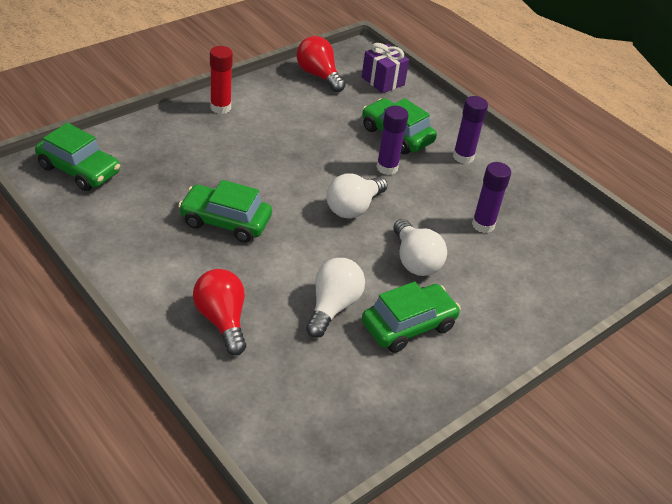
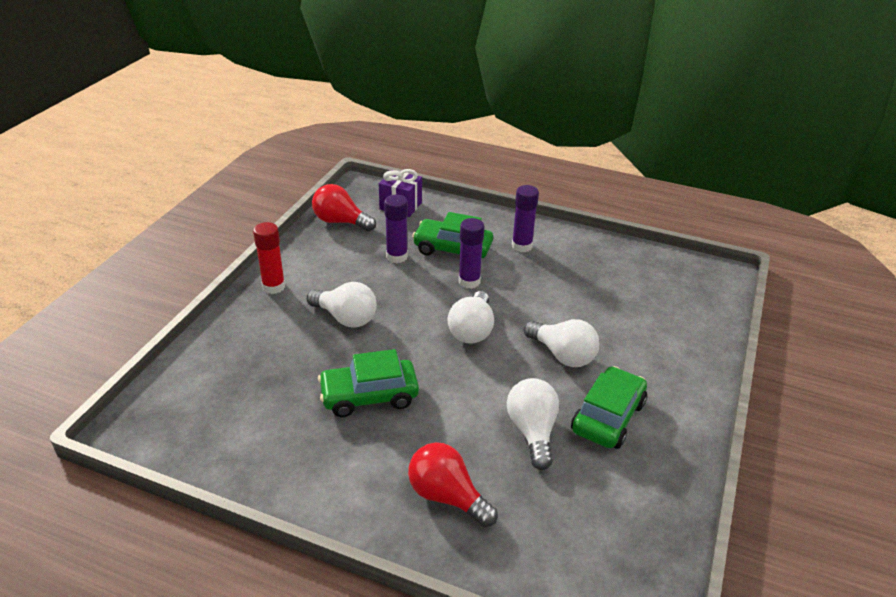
camera: 25 degrees left, 5 degrees down
(79, 170) = (177, 410): green car -> none
(257, 155) = (345, 318): none -> white light bulb
(483, 225) = (587, 298): purple glue stick -> purple glue stick (397, 257)

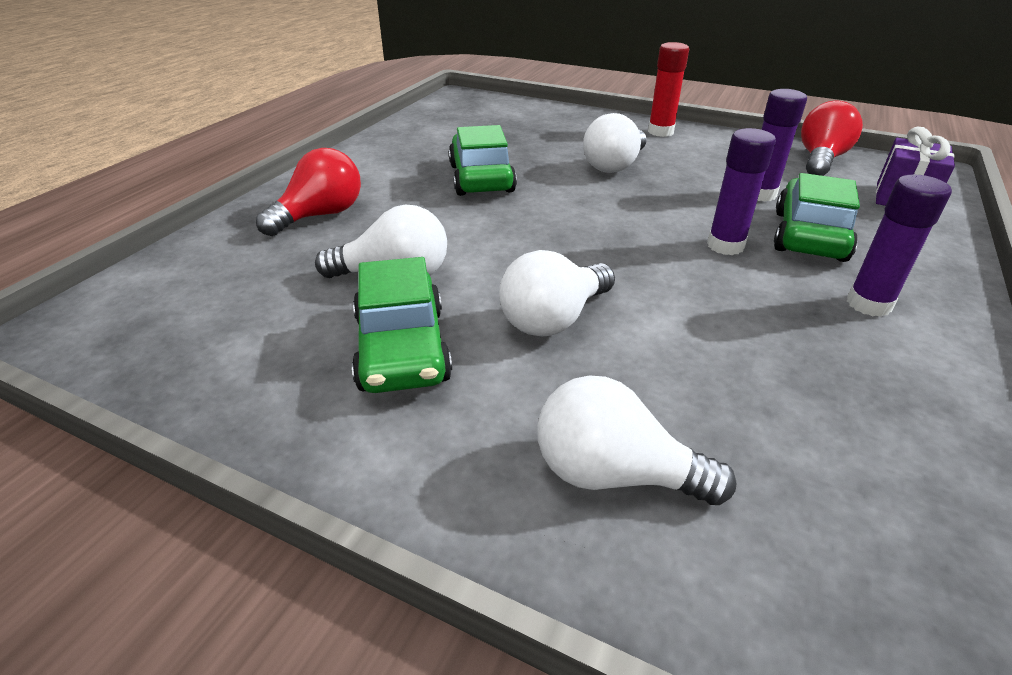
camera: 95 degrees right, 0 degrees up
(472, 330) = (605, 242): white light bulb -> white light bulb (614, 474)
(608, 417) = (402, 348): green car -> green car turned 45 degrees clockwise

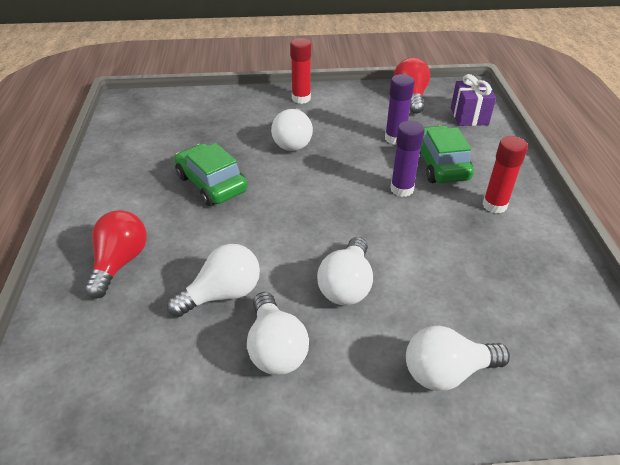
camera: 30 degrees left, 5 degrees up
(402, 348) = (275, 348): green car -> white light bulb
(868, 304) = (494, 205): purple glue stick -> red glue stick

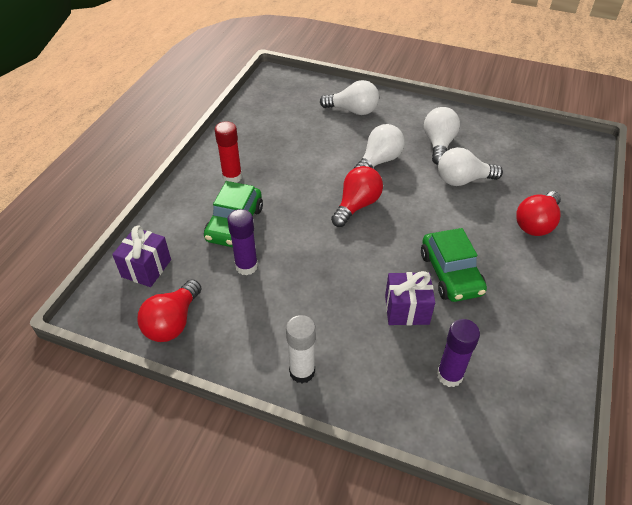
camera: 155 degrees left, 5 degrees up
(242, 148) = (406, 309): none -> purple gift
(293, 141) = (349, 300): white light bulb -> none
(301, 98) = (302, 371): red glue stick -> white glue stick
(337, 218) = (357, 205): none -> red light bulb
(402, 189) = (288, 212): purple glue stick -> purple glue stick (449, 375)

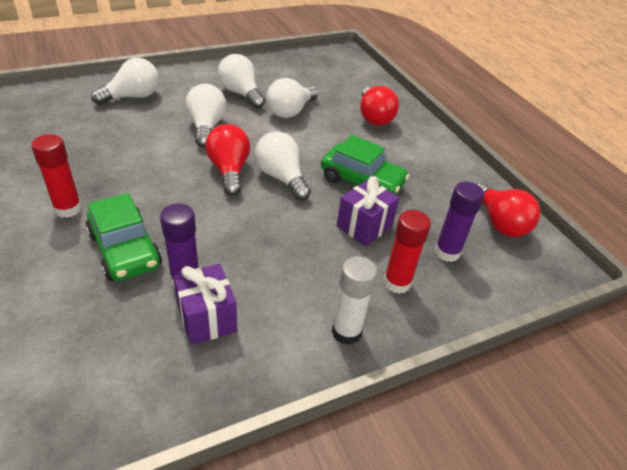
camera: 50 degrees left, 5 degrees down
(146, 268) = (66, 356): purple gift -> purple gift (207, 318)
(173, 322) = (168, 386): red light bulb -> red light bulb (499, 223)
(378, 367) = (397, 283): none -> red glue stick
(389, 232) = (281, 177): none -> white light bulb

